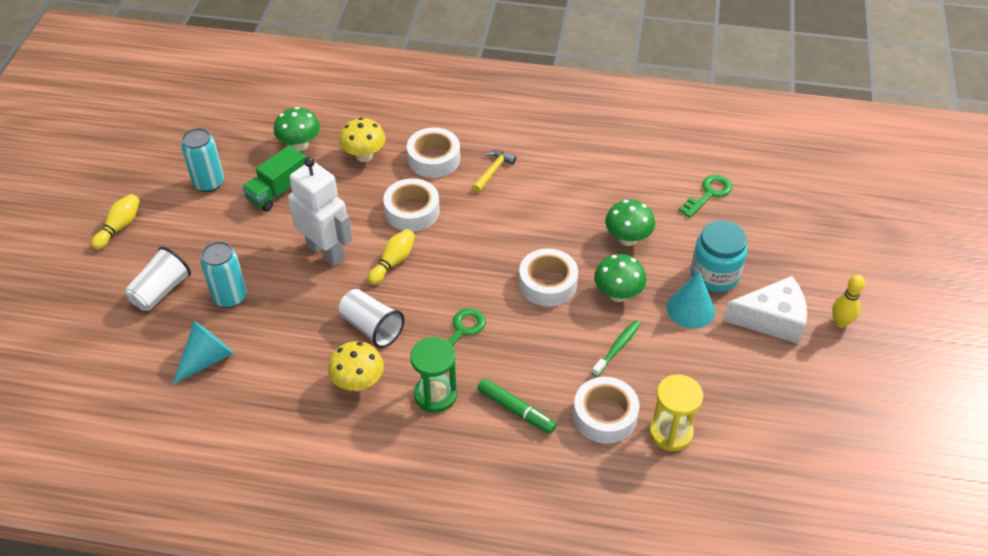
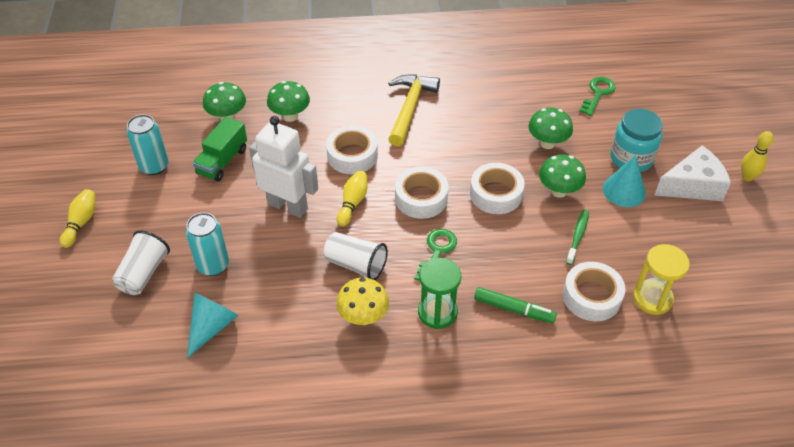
camera: 15 degrees left, 0 degrees up
(364, 156) = (290, 116): yellow mushroom -> green mushroom
(434, 159) = (353, 107): white tape -> white tape (421, 198)
(493, 171) = (410, 108): yellow hammer -> yellow hammer, size x1.83

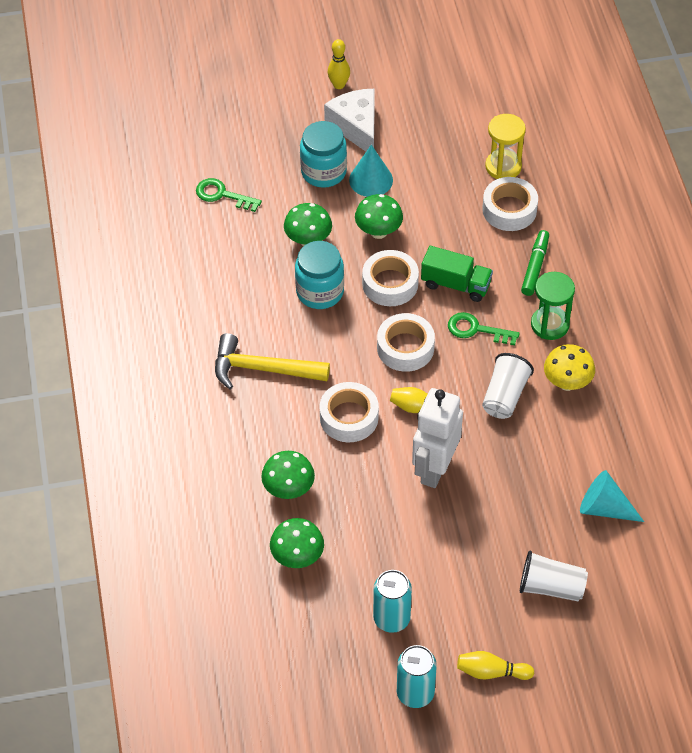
camera: 95 degrees left, 5 degrees up
(213, 265) = (528, 524): turquoise can -> turquoise can (415, 693)
(222, 161) = (374, 547): green truck -> green truck (456, 284)
(489, 147) = (320, 292): none -> turquoise jar
(577, 236) = (437, 218): green toothbrush -> none

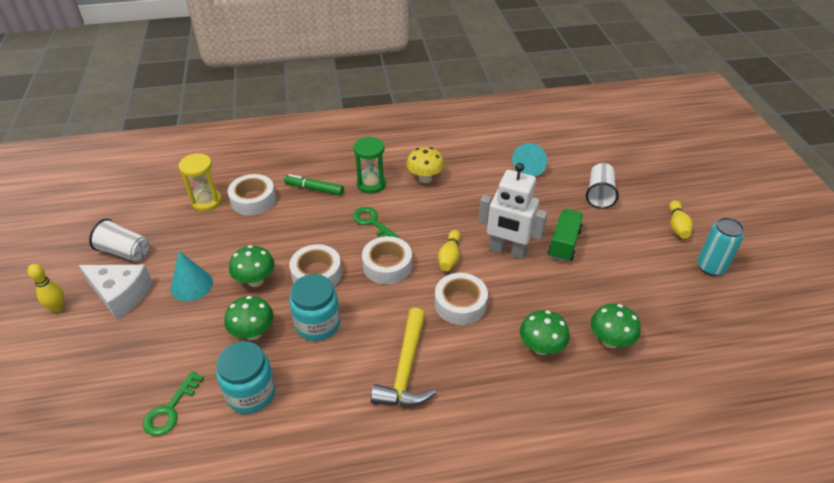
camera: 90 degrees left, 10 degrees down
(323, 172) = (169, 320): turquoise jar -> turquoise jar (251, 393)
(356, 127) = (121, 295): white cheese -> white cheese turned 135 degrees counterclockwise
(391, 618) = (651, 279): turquoise can -> none
(456, 284) = (324, 233): green truck -> green truck (564, 243)
(476, 330) = (372, 223): green key -> green key turned 120 degrees clockwise
(505, 396) = (437, 210): white cup -> white cup (124, 251)

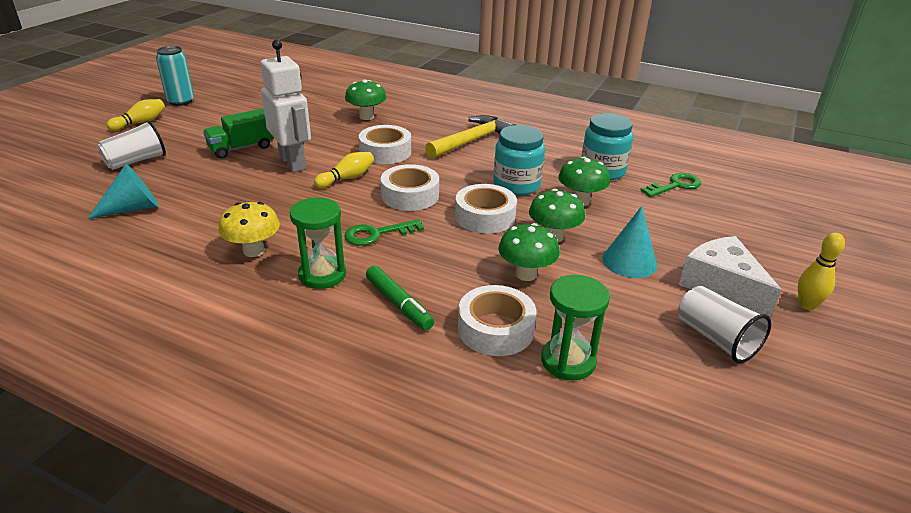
camera: 145 degrees left, 10 degrees down
(206, 201) = (568, 361): yellow hourglass -> green hourglass
(372, 223) = (377, 234): green key -> green key turned 75 degrees clockwise
(610, 341) = (319, 104): green mushroom -> green mushroom (526, 274)

